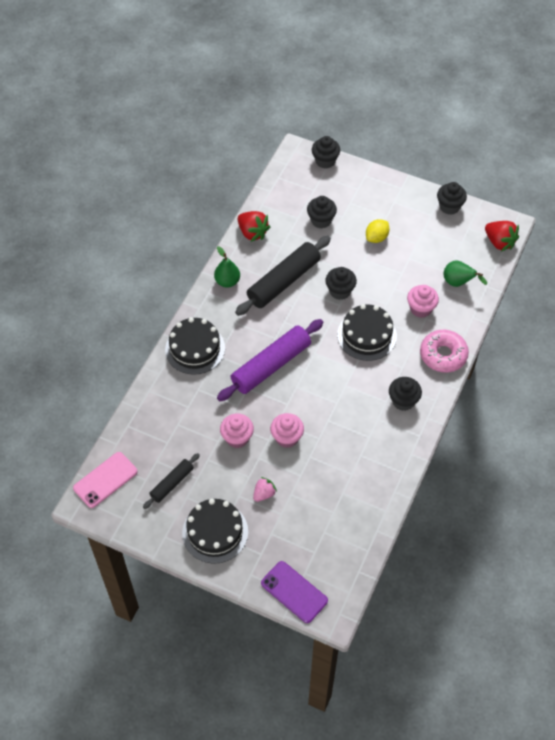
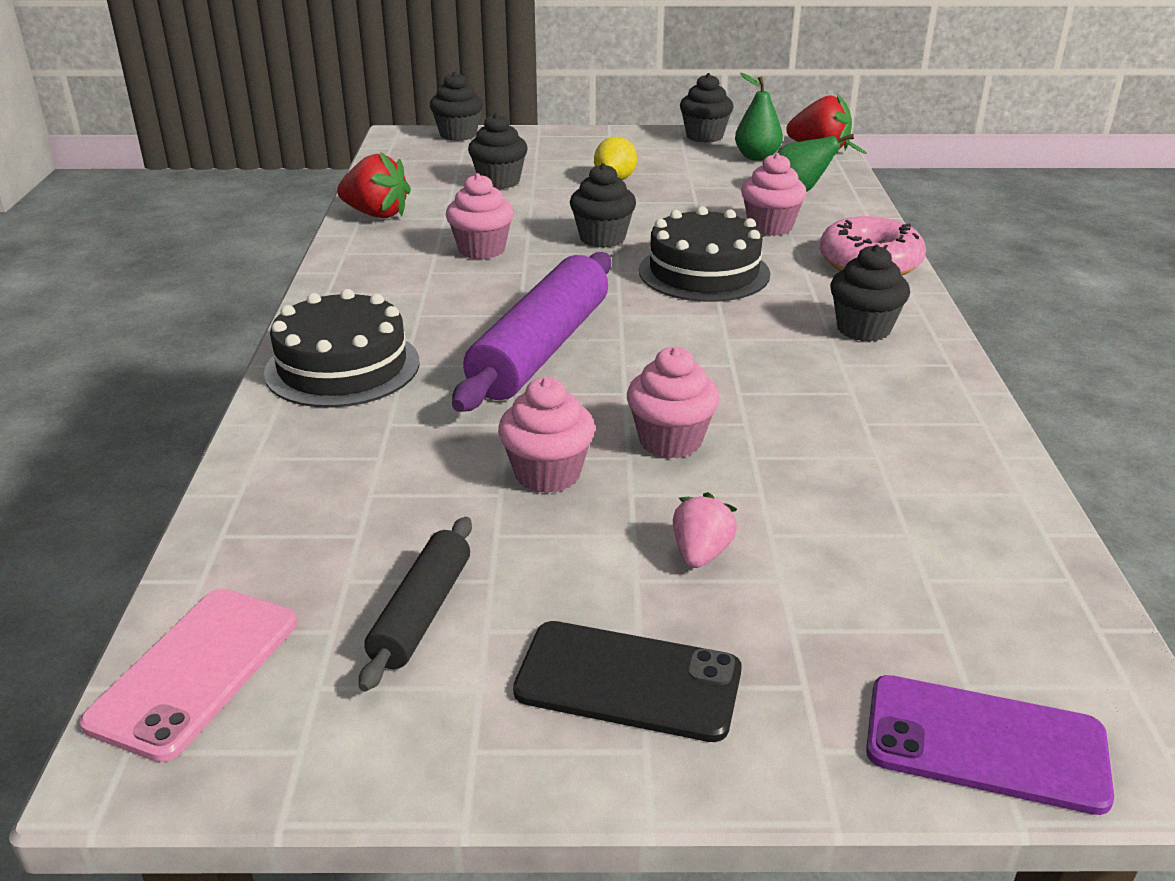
camera: 25 degrees left, 25 degrees down
(215, 532) = (628, 681): black cake -> black phone
(227, 281) = (362, 272): green pear -> green pear (757, 157)
(283, 281) = (481, 250): black rolling pin -> pink cupcake

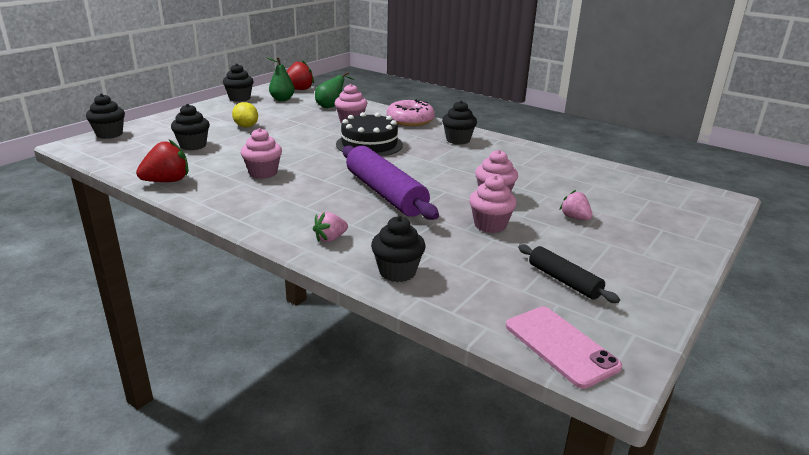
camera: 55 degrees left, 5 degrees down
(342, 367) = (330, 239): black cake -> pink strawberry
(602, 238) = (302, 148): black cupcake -> black cupcake (397, 272)
(628, 681) = (639, 255): black phone -> none
(985, 743) = (707, 215): purple phone -> none

